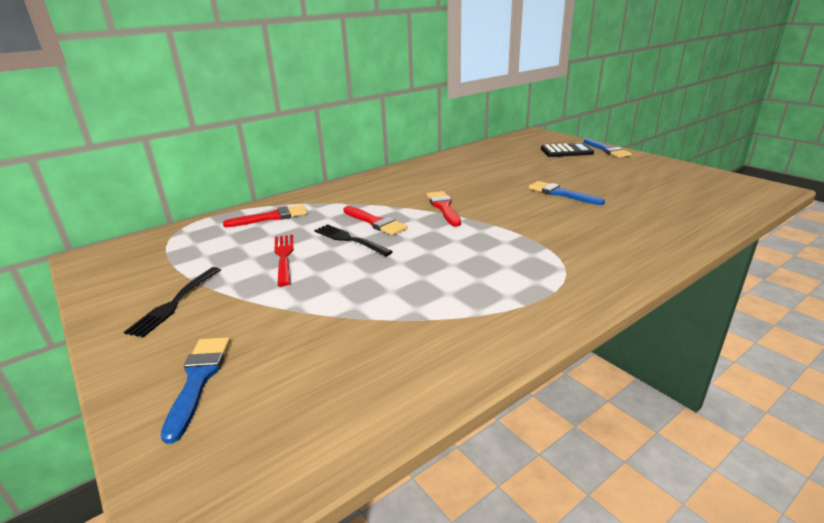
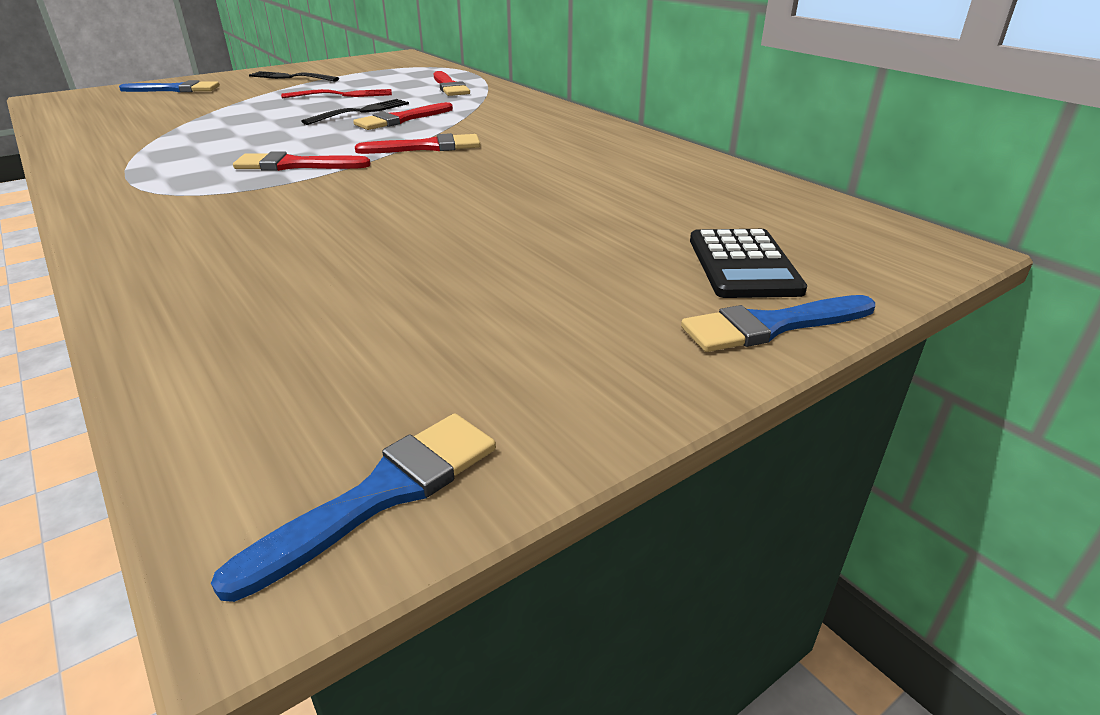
camera: 90 degrees right, 5 degrees up
(492, 240) = (295, 165): none -> red brush
(561, 194) = (436, 222): blue brush -> blue brush (382, 494)

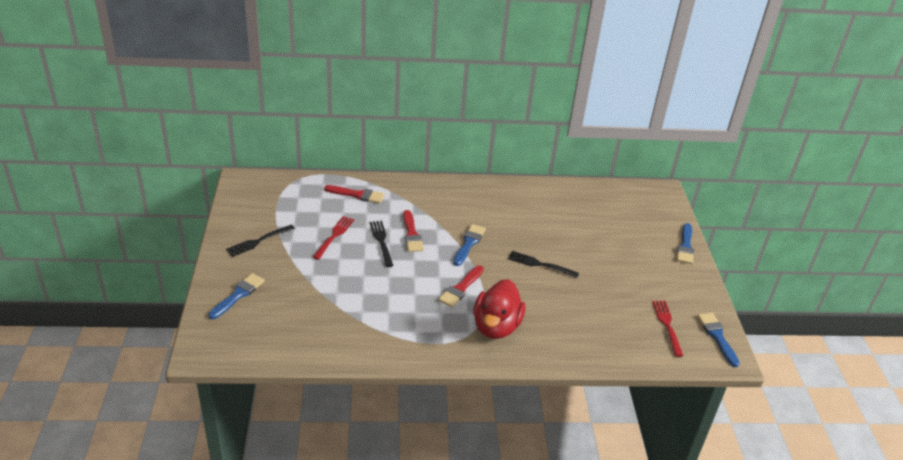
camera: 60 degrees left, 5 degrees up
(203, 205) = (496, 326): none -> red duck
(360, 380) = (667, 326): none -> red fork
(427, 147) = (469, 243): red brush -> blue brush
(438, 198) = (540, 264): none -> black fork
(743, 265) = (648, 230): black calculator -> none

